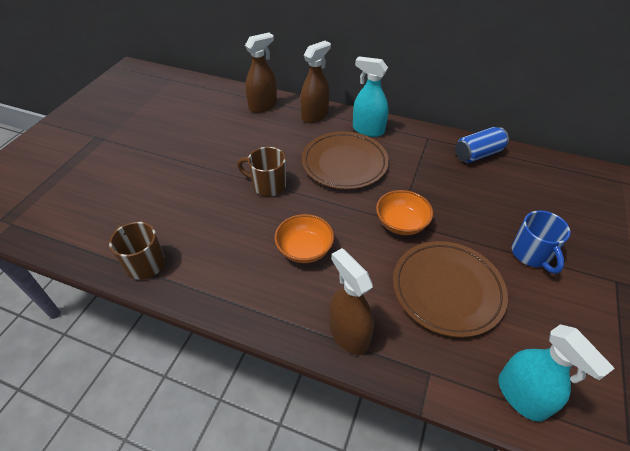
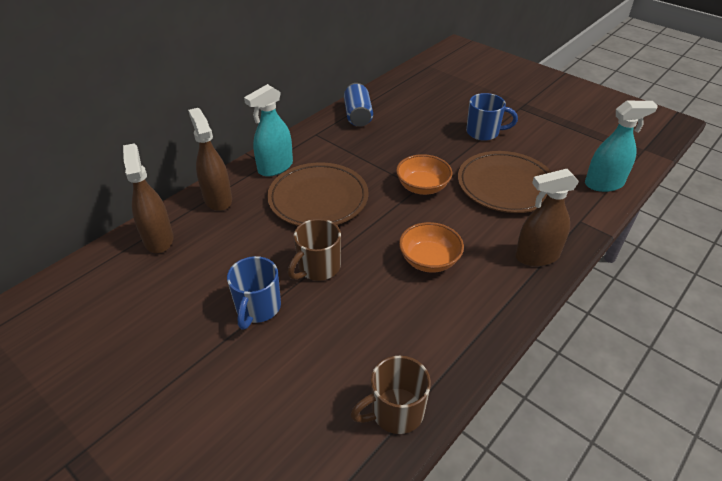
camera: 70 degrees left, 5 degrees down
(218, 168) = (258, 308): none -> blue mug

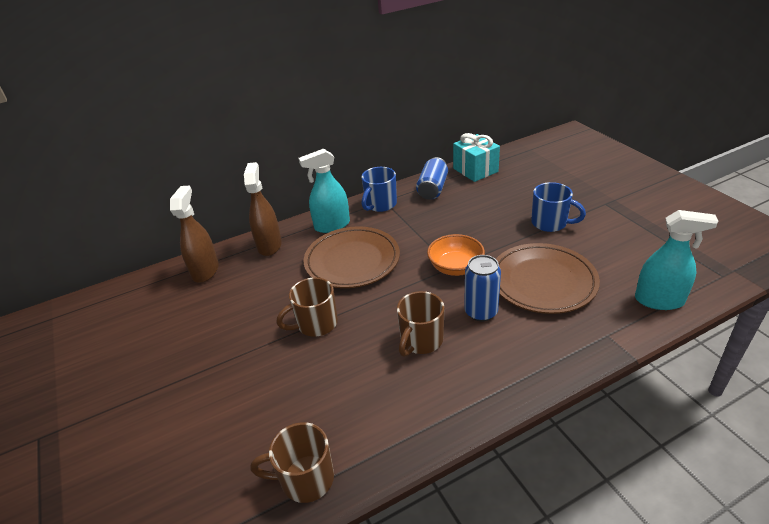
camera: 25 degrees right, 5 degrees down
(258, 308) = (246, 348): blue mug -> blue mug (380, 204)
(389, 92) = (475, 170): none -> turquoise gift
(429, 260) = (421, 341): orange bowl -> brown mug
(468, 223) = (481, 312): none -> blue can
(536, 256) = (535, 362): brown spray bottle -> none

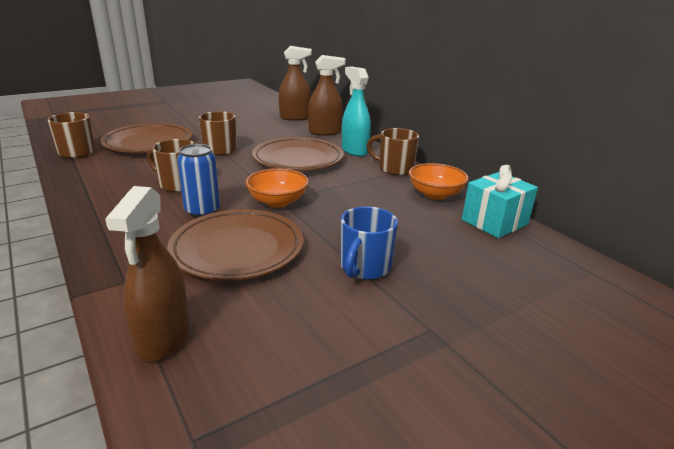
camera: 80 degrees right, 10 degrees down
(279, 400) = (148, 143): none -> brown plate
(380, 204) = (394, 169): blue mug -> brown mug
(433, 189) = (435, 194): blue can -> orange bowl
(659, 300) = (163, 338): turquoise spray bottle -> brown spray bottle

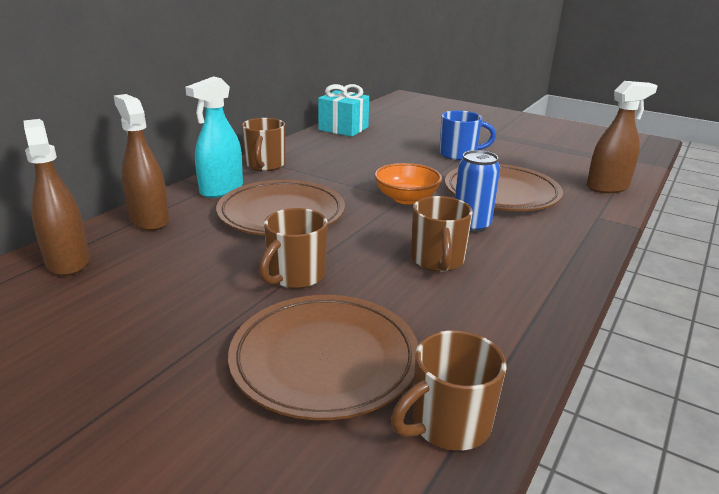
camera: 115 degrees left, 0 degrees up
(435, 194) = (313, 146): orange bowl -> none

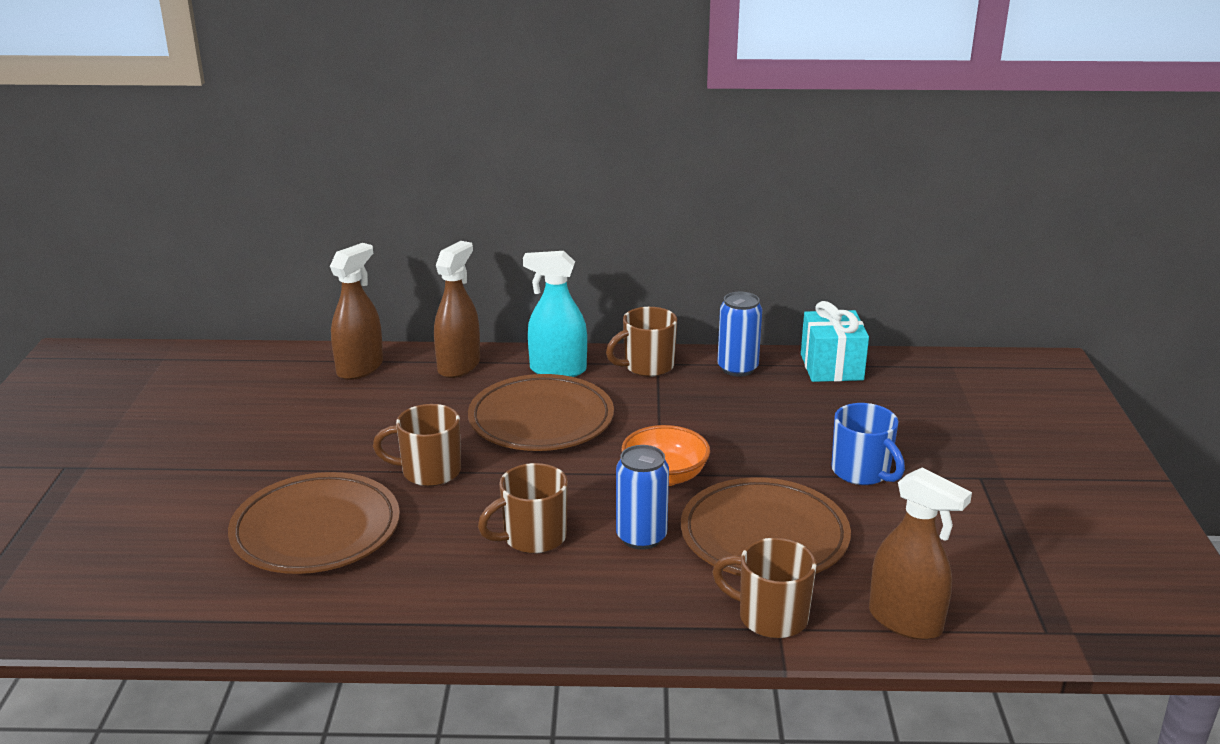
camera: 60 degrees right, 0 degrees up
(309, 146) = (737, 368): none -> blue can
(448, 424) = (275, 612): brown mug -> brown mug (770, 617)

